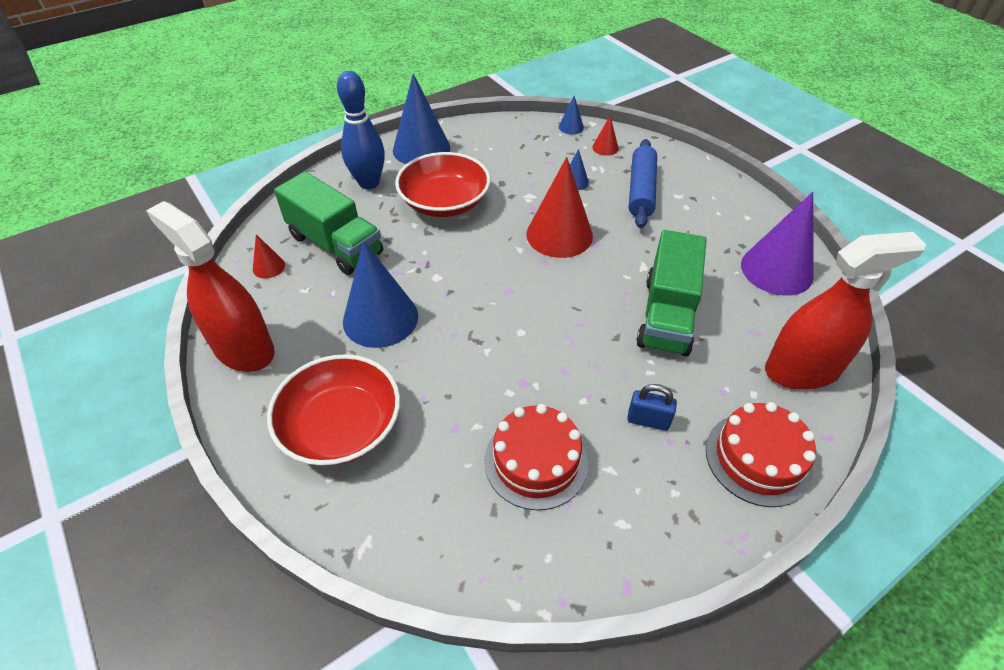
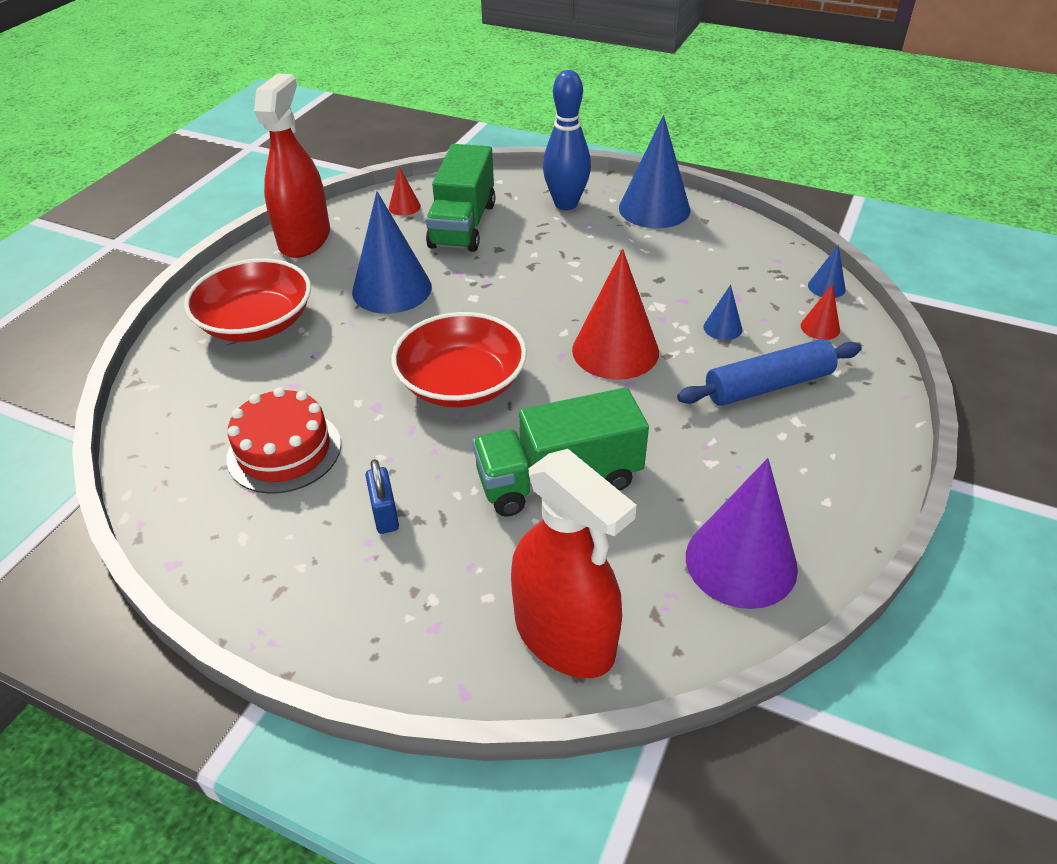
camera: 60 degrees right, 5 degrees down
(444, 202) = (586, 257): red bowl -> red bowl (461, 383)
(758, 458) = (387, 627): red cake -> none

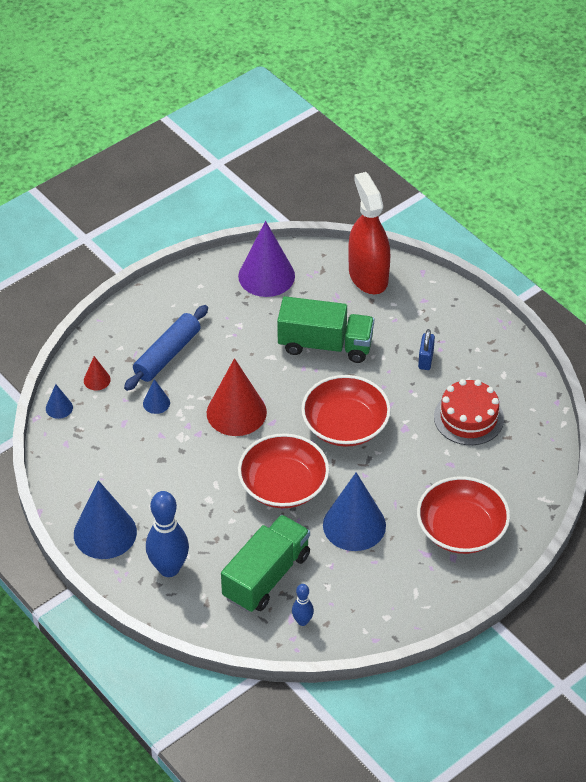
camera: 155 degrees left, 5 degrees up
(305, 239) = (400, 611): red spray bottle -> none
(404, 207) = (302, 621): red cone -> blue bowling pin
(499, 299) = (283, 485): none -> red bowl
(768, 385) = (167, 354): blue rolling pin -> blue rolling pin turned 60 degrees counterclockwise

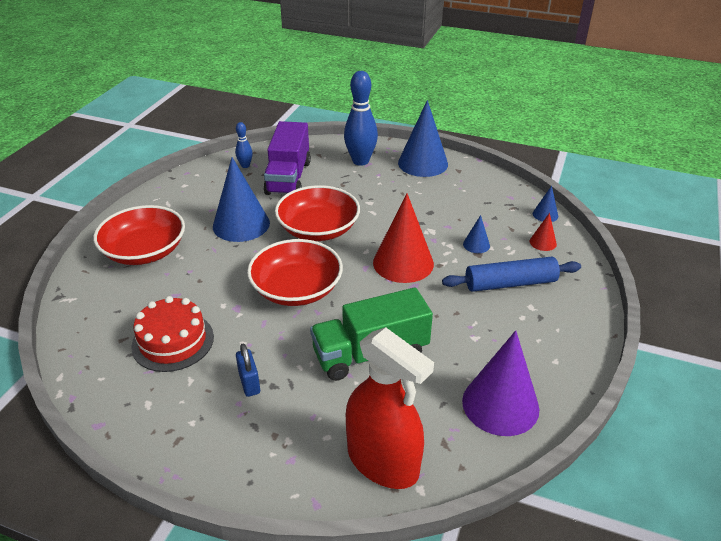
camera: 150 degrees right, 10 degrees down
(167, 354) = (510, 283): blue rolling pin -> blue rolling pin turned 75 degrees clockwise
(266, 576) = (288, 178): green truck -> purple truck

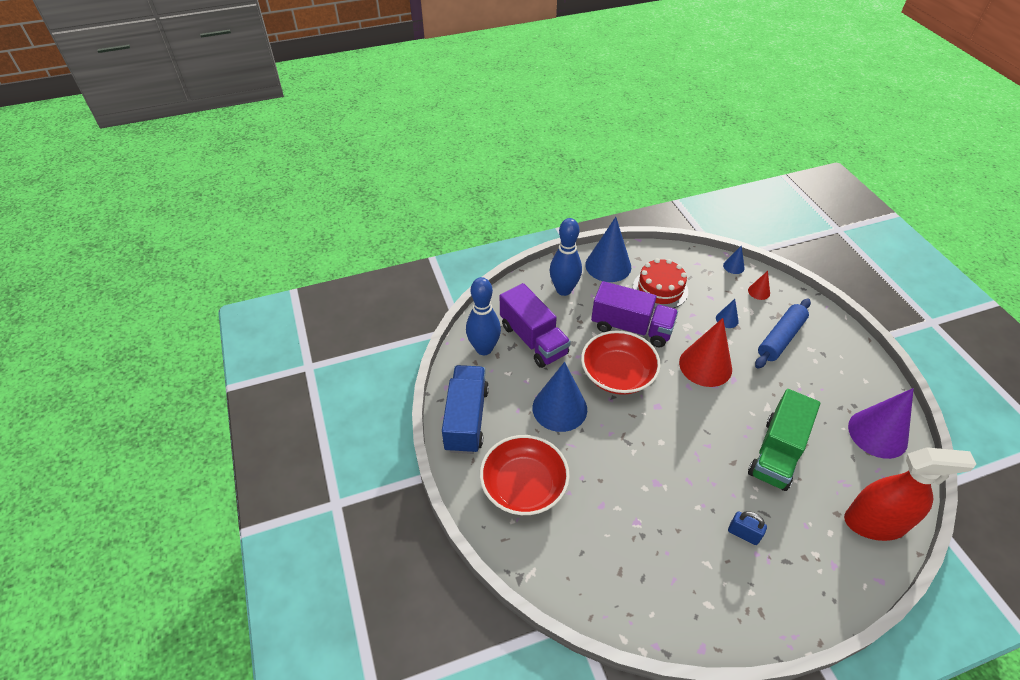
camera: 40 degrees left, 10 degrees up
(170, 196) = (466, 419): none -> blue truck
(173, 341) = (655, 544): red cake -> red cake (660, 289)
(245, 165) = (484, 349): blue bowling pin -> blue bowling pin, size x1.99
(296, 289) = (672, 437): red bowl -> none
(378, 208) = (631, 327): none -> purple truck

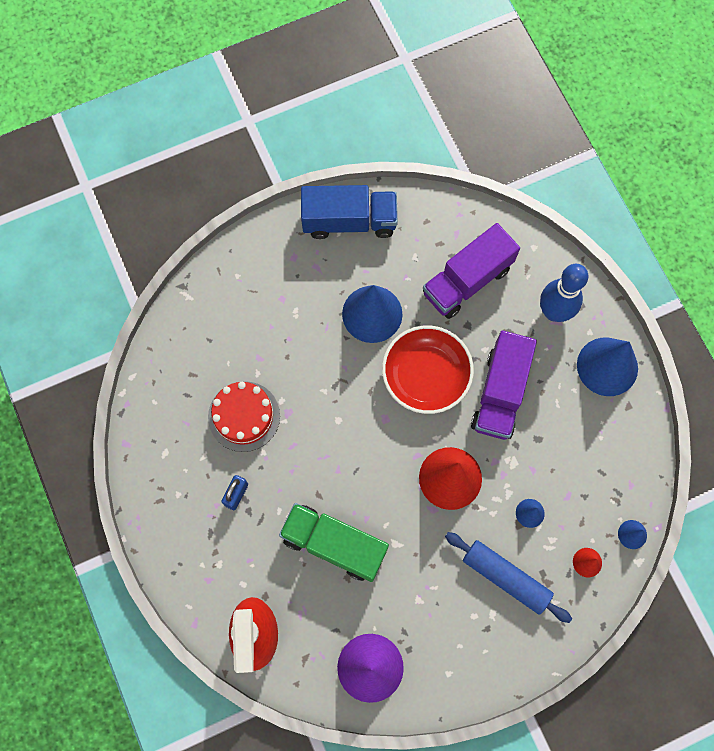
camera: 85 degrees right, 25 degrees up
(484, 349) = (446, 228): blue bowling pin -> none
(524, 485) = (275, 283): red bowl -> none
(660, 289) = (573, 432): red cake -> red cake (244, 416)

